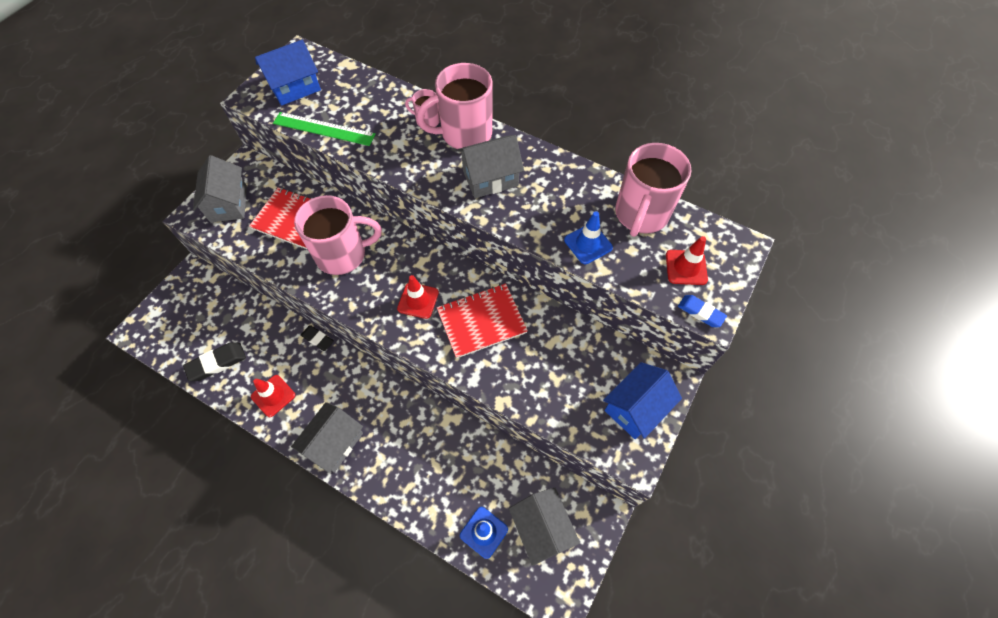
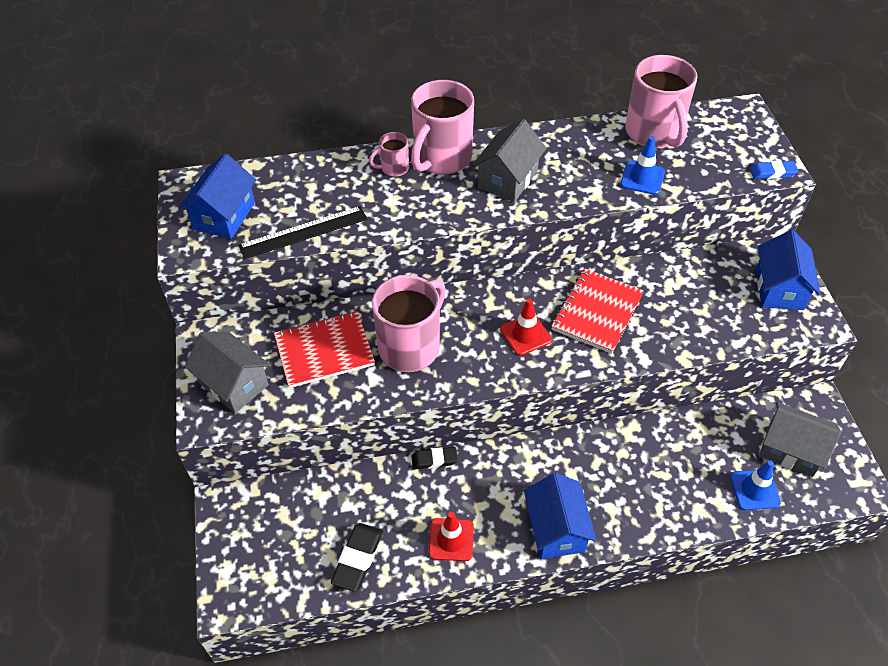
camera: 40 degrees left, 10 degrees down
(324, 129) = (303, 232): green ruler -> black ruler
(334, 443) = (556, 529): grey house -> blue house
(686, 267) = (727, 149): red traffic cone -> none

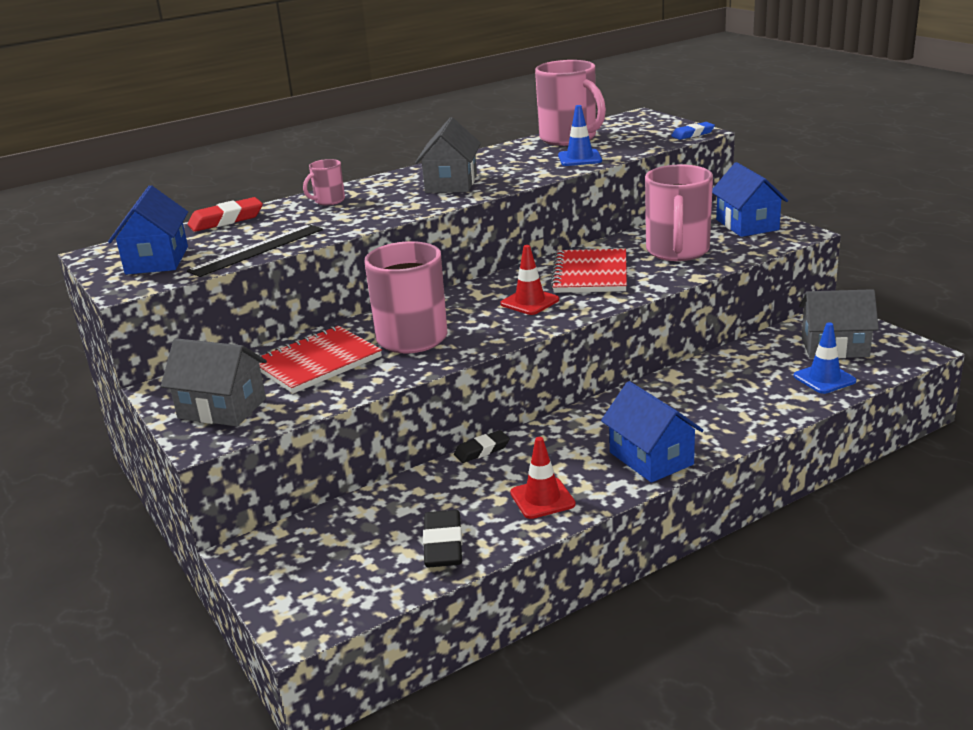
camera: 20 degrees left, 25 degrees down
(301, 168) = (226, 220): none -> red eraser
(441, 159) = (374, 187): pink mug -> pink mug (677, 251)

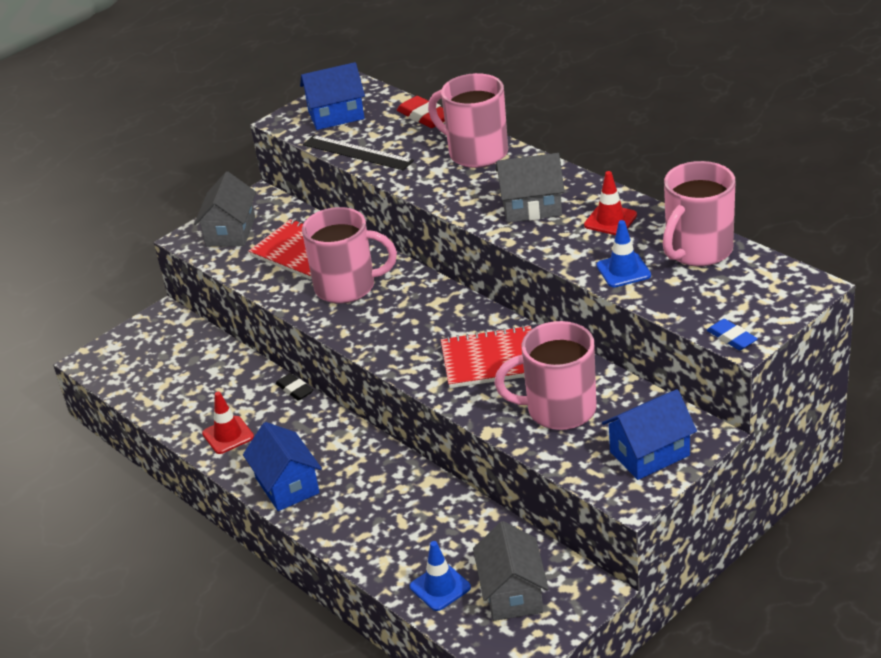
camera: 80 degrees right, 10 degrees up
(328, 201) = (476, 153): pink mug -> pink mug, size x2.10
(443, 544) = (172, 399): black eraser -> none
(530, 302) = (422, 335): red traffic cone -> red traffic cone (610, 220)
(651, 458) = (287, 485): blue house -> blue house turned 75 degrees counterclockwise

